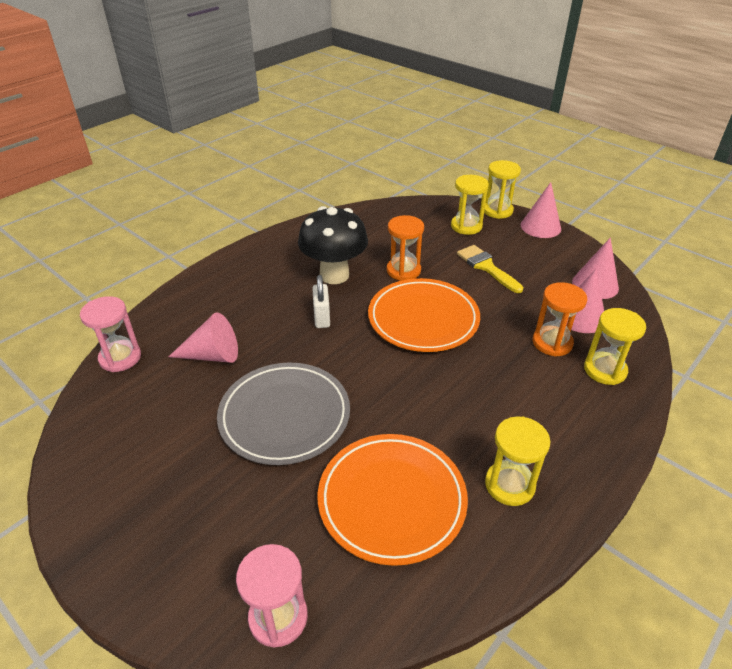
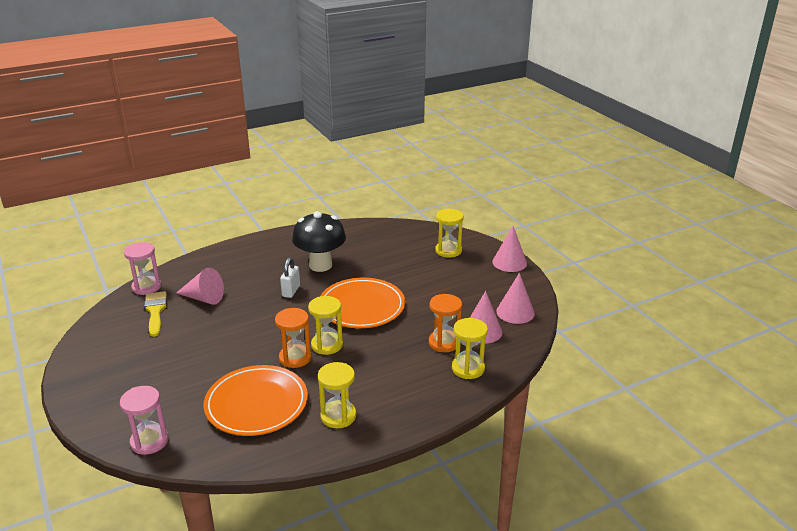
camera: 20 degrees right, 10 degrees down
(284, 416) = (224, 343): grey plate -> none
(403, 270) = (373, 272): orange hourglass -> orange hourglass (295, 358)
(486, 267) = (439, 282): yellow brush -> yellow brush (155, 311)
(497, 210) = (484, 244): yellow hourglass -> yellow hourglass (327, 345)

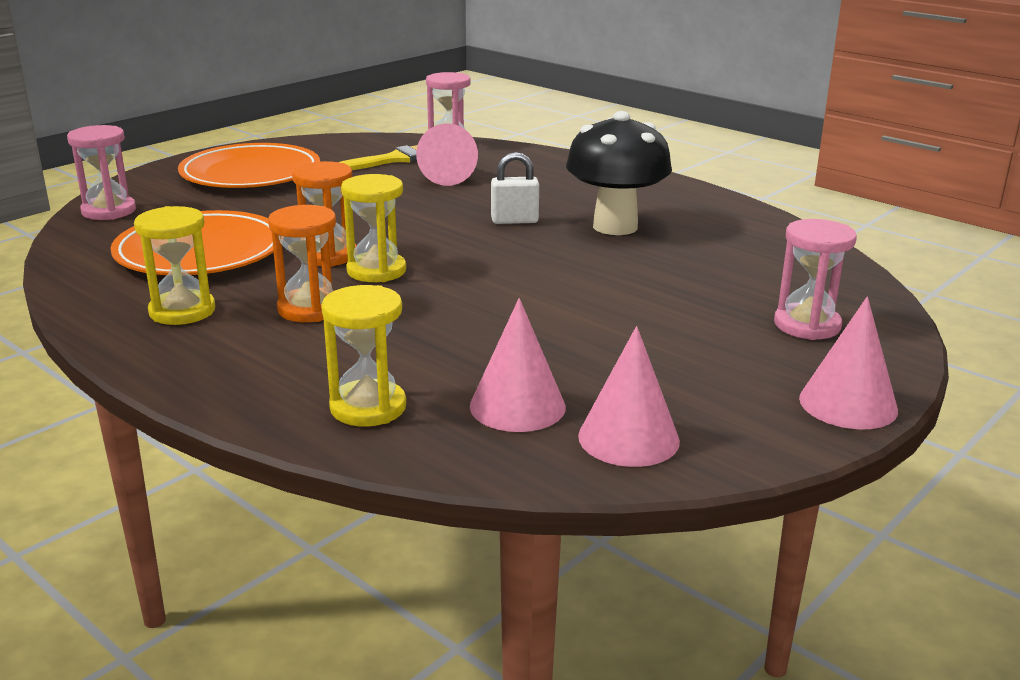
camera: 70 degrees right, 5 degrees down
(362, 307) = (512, 278): orange plate -> orange plate (251, 174)
(444, 343) = (446, 369): orange hourglass -> orange hourglass (309, 309)
(448, 251) = (807, 325): yellow hourglass -> pink hourglass

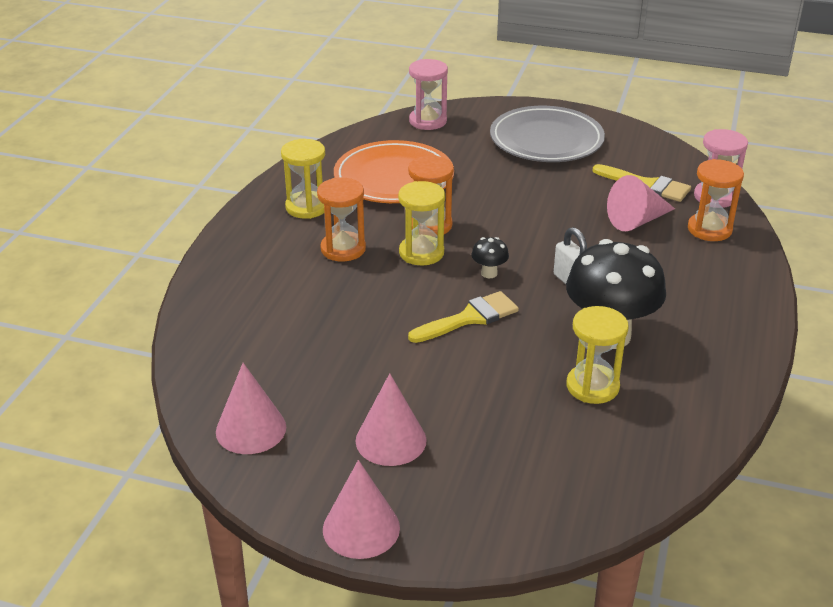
camera: 65 degrees right, 10 degrees up
(251, 174) = (546, 140): orange plate -> grey plate
(368, 407) = (231, 316): yellow hourglass -> yellow hourglass (592, 386)
(457, 249) = (489, 273): none -> black mushroom
(496, 158) = (709, 229): none -> orange hourglass
(517, 406) = (266, 372): pink cone -> pink cone (391, 440)
(526, 275) = (469, 318): none -> yellow brush
(807, 325) = (489, 485): pink hourglass -> none

